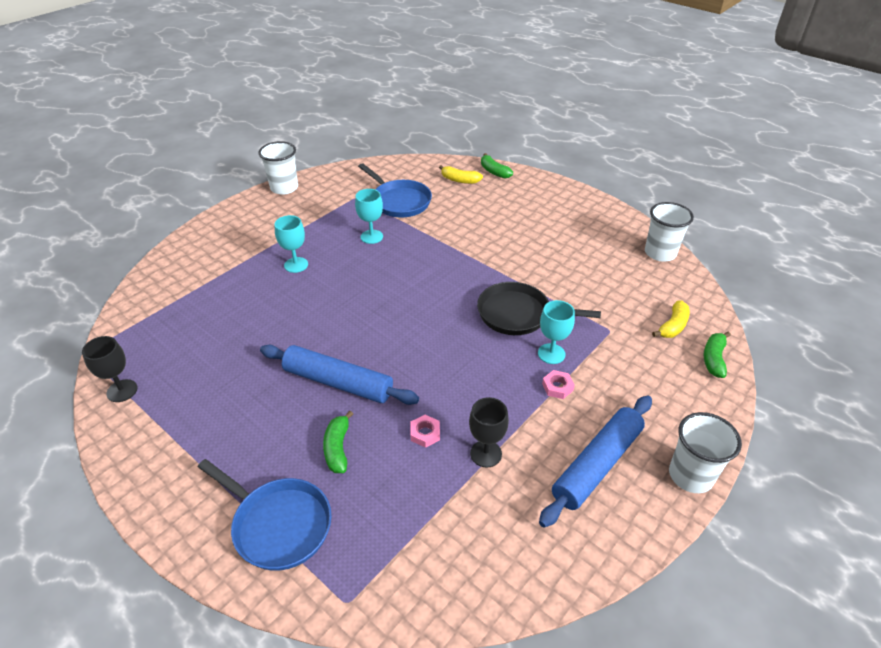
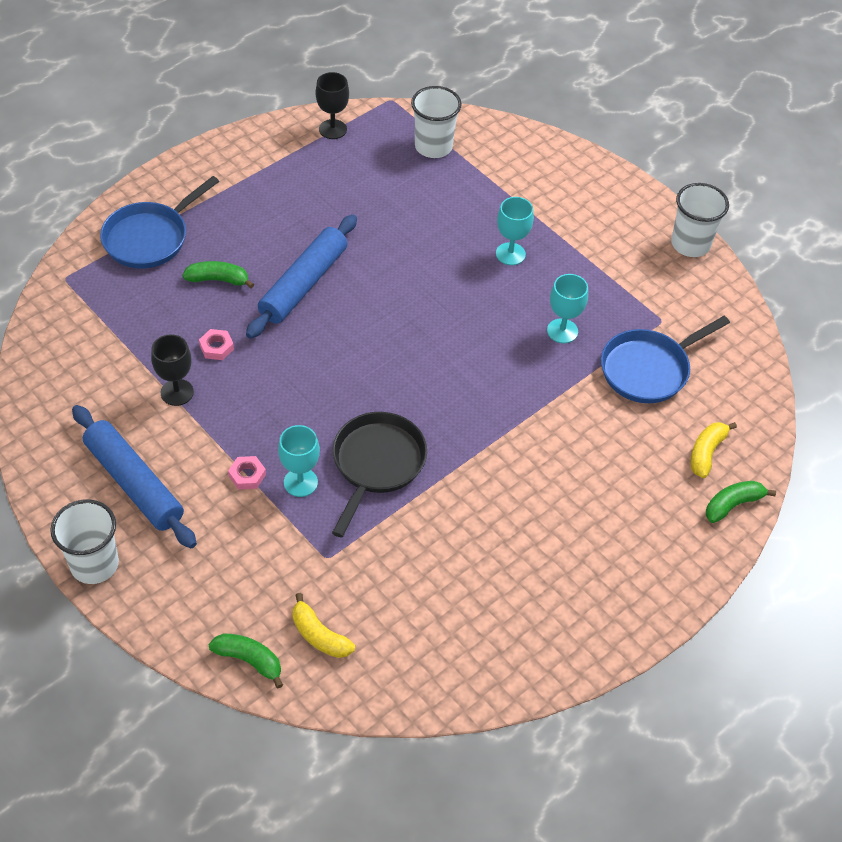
camera: 95 degrees right, 10 degrees up
(660, 253) = (481, 680): white cup -> white cup (433, 146)

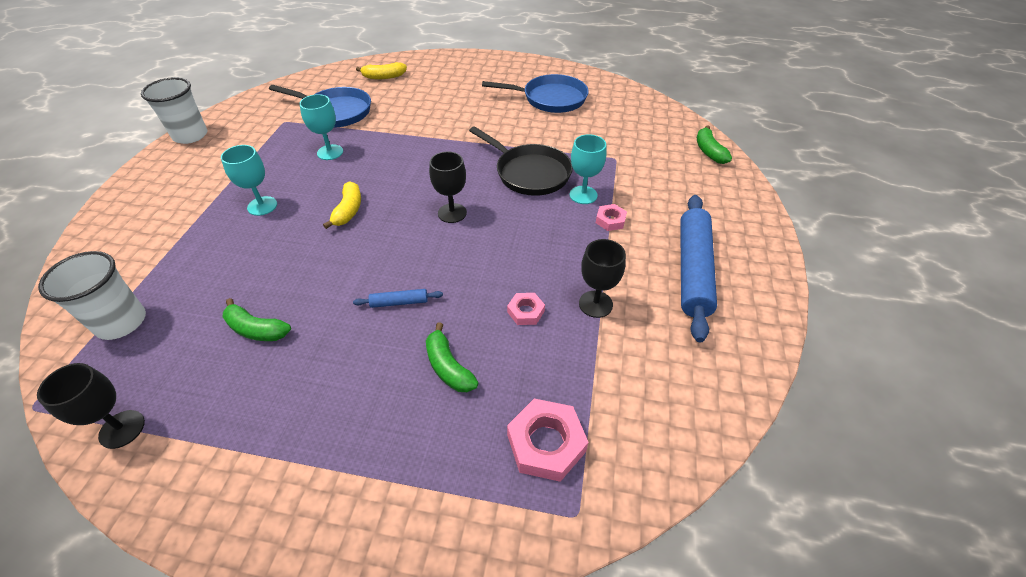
camera: 125 degrees left, 5 degrees down
(94, 564) = (766, 246): white cup -> none
(115, 292) = (546, 443): none -> pink nut
(150, 237) = (441, 478): blue pan -> blue pan (550, 99)
(303, 284) = (399, 302): blue rolling pin -> blue rolling pin, size x0.43
(319, 635) = (660, 137): yellow banana -> yellow banana (348, 211)
(374, 370) = (452, 213): none -> black goblet
(376, 464) = (529, 173): black pan -> black pan turned 120 degrees counterclockwise
(733, 505) = (411, 61): green banana -> green banana (256, 329)

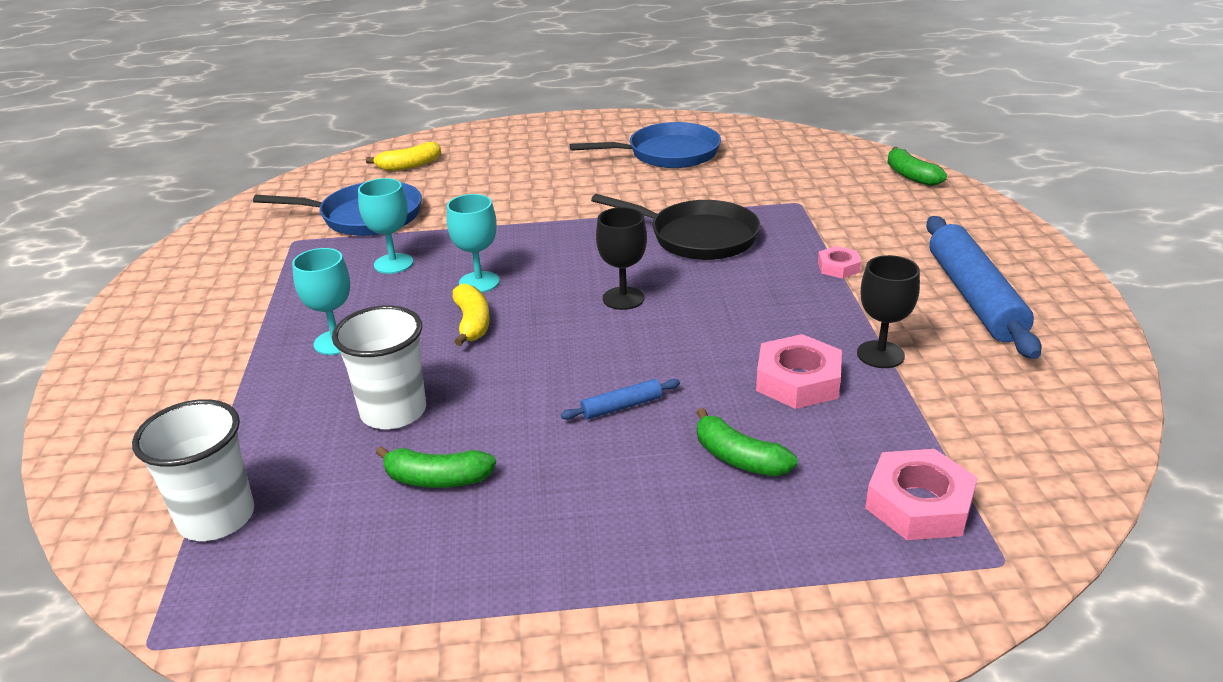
camera: 15 degrees left, 15 degrees down
(122, 429) = (317, 634): black goblet -> none
(190, 135) = (152, 282): white cup -> white cup (393, 412)
(526, 311) = (798, 380): pink nut -> pink nut, size x1.77
(583, 195) = (785, 247): turquoise goblet -> turquoise goblet (479, 282)

